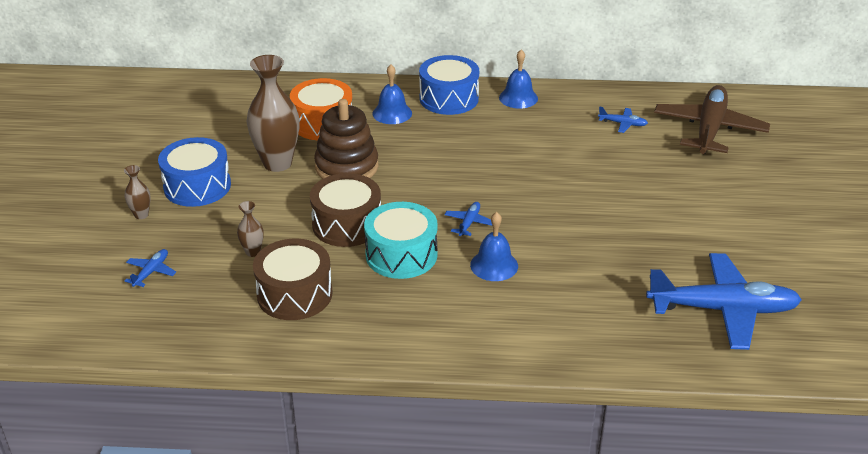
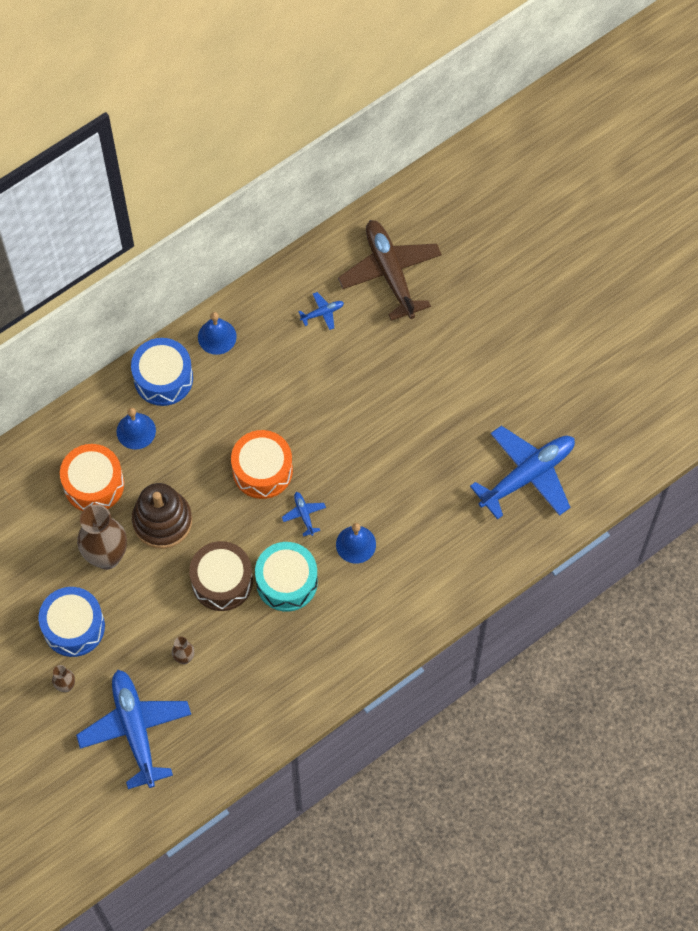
camera: 40 degrees left, 30 degrees up
(151, 272) = (135, 729): blue plane -> blue plane, size x2.46
(294, 294) = (251, 672): brown drum -> none
(465, 180) = (262, 470): none -> orange drum

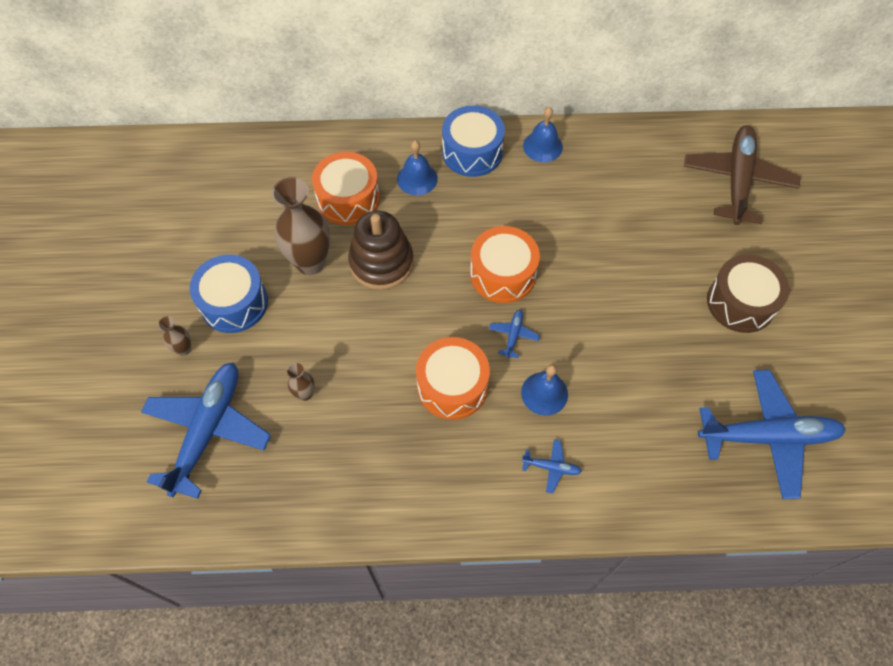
camera: 35 degrees right, 5 degrees down
(222, 581) = (393, 347): brown drum -> brown drum (740, 303)
(286, 582) = (452, 386): turquoise drum -> orange drum
(322, 313) = (651, 178): blue plane -> blue plane (551, 467)

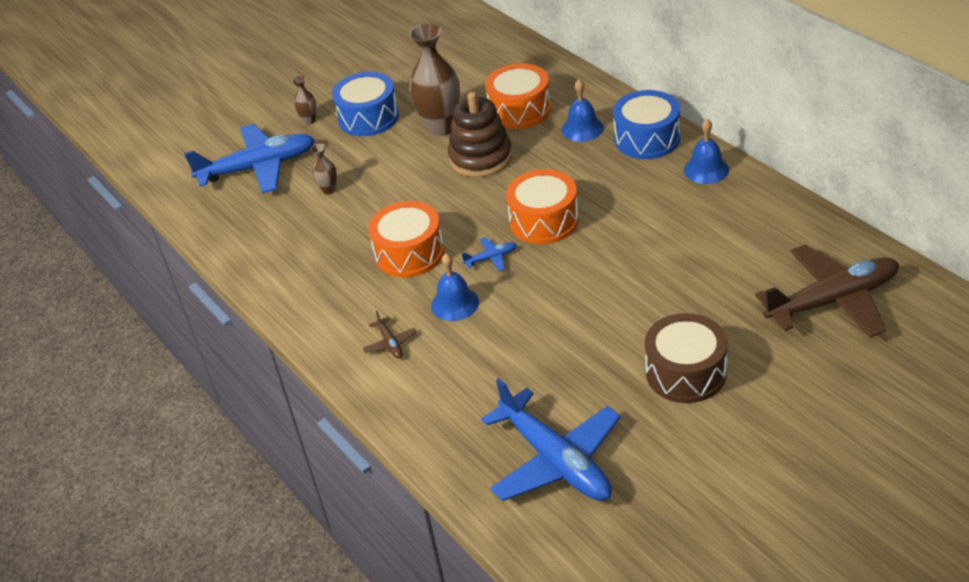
camera: 60 degrees right, 20 degrees down
(551, 467) = (390, 343): blue plane -> brown plane

